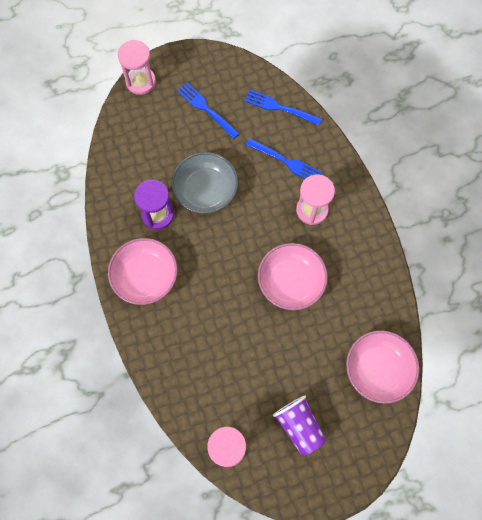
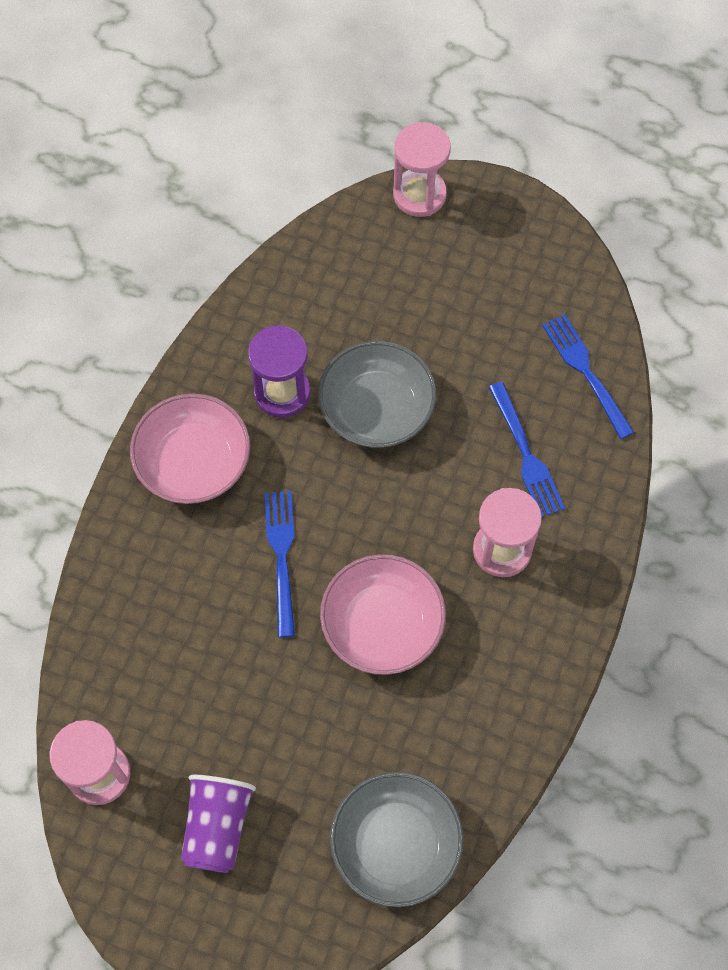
camera: 40 degrees right, 5 degrees down
(206, 109) = (477, 297): blue fork -> blue fork (281, 556)
(378, 369) = (396, 845): pink bowl -> grey bowl

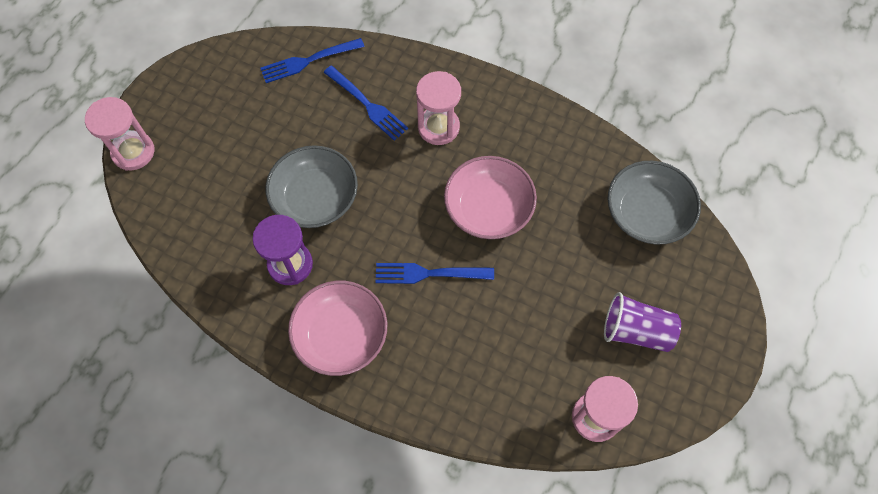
camera: 85 degrees left, 0 degrees up
(526, 454) = (367, 104): blue fork -> blue fork turned 60 degrees clockwise

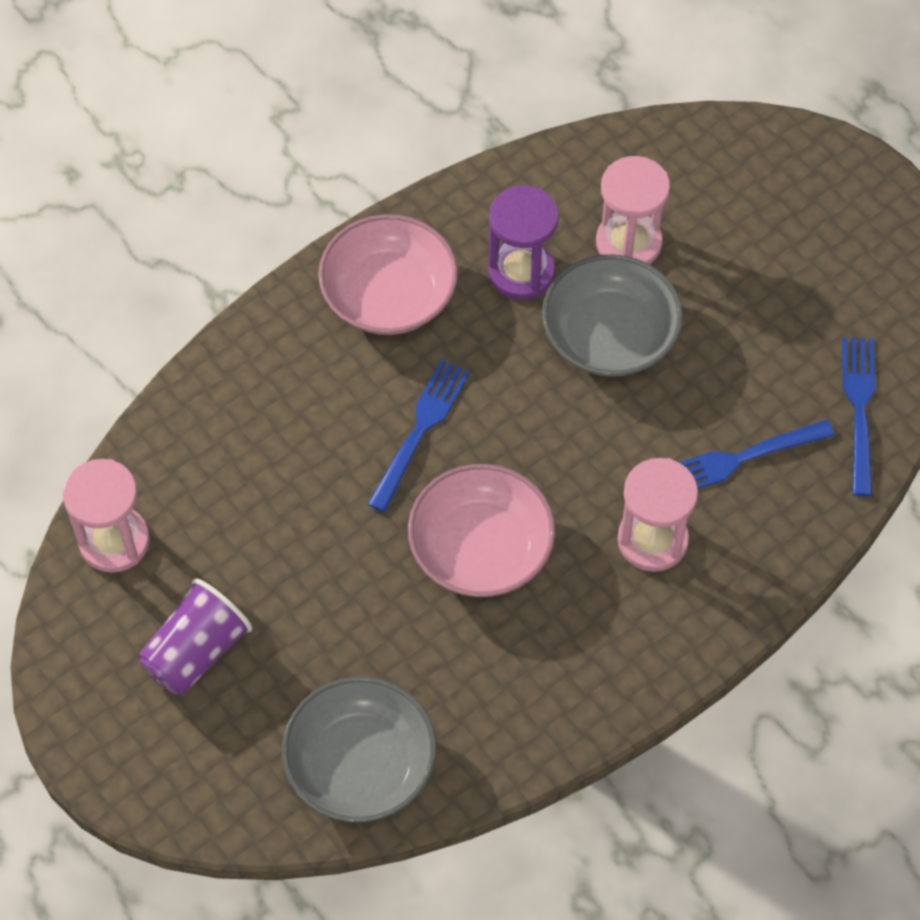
camera: 115 degrees right, 5 degrees down
(133, 152) = (792, 144): pink hourglass -> pink hourglass (628, 243)

